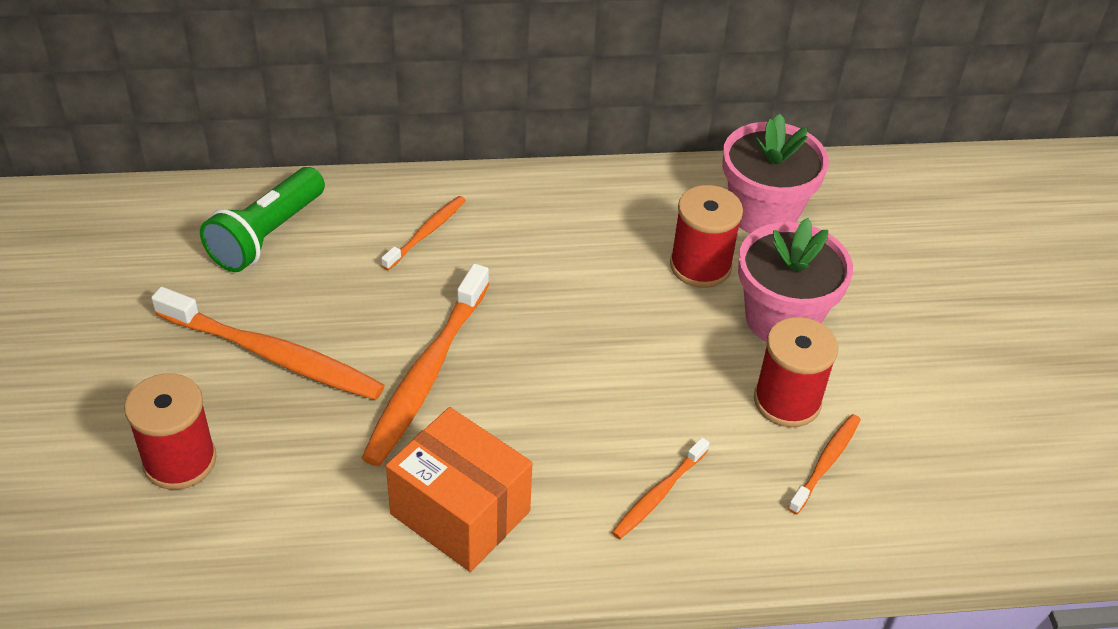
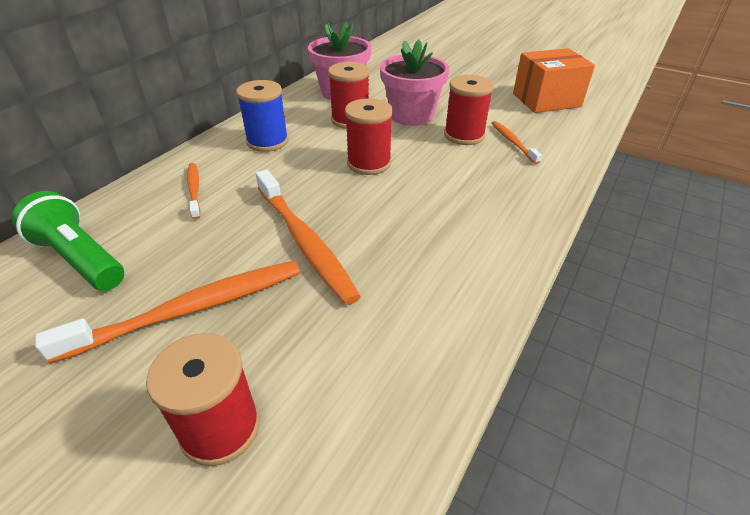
camera: 50 degrees left, 5 degrees down
(267, 235) = (80, 259): green flashlight -> green flashlight turned 150 degrees clockwise
(460, 512) = (434, 280): orange box -> orange box (546, 100)
(570, 224) = (267, 141): none -> blue spool
(618, 342) = (369, 163): none -> red spool
(658, 494) = (489, 197): orange toothbrush -> none

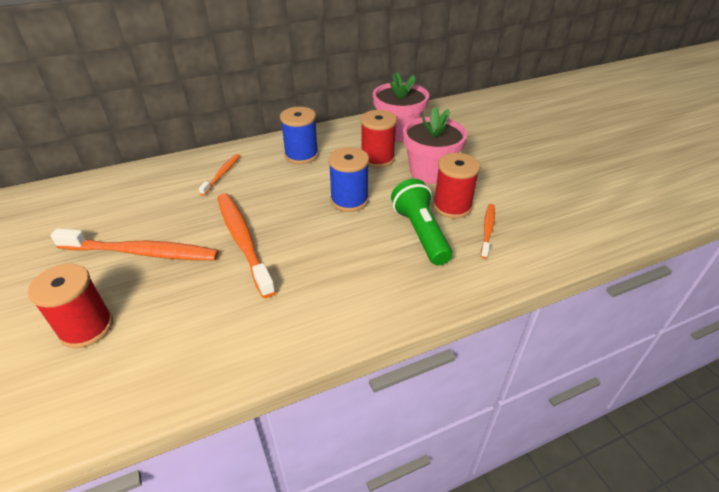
camera: 35 degrees right, 0 degrees up
(80, 259) = (125, 194): green flashlight -> green flashlight (420, 233)
(305, 242) = (243, 240): orange toothbrush -> orange toothbrush turned 150 degrees clockwise
(369, 163) = (349, 200): red spool -> blue spool
(546, 100) = (575, 202): orange box -> none

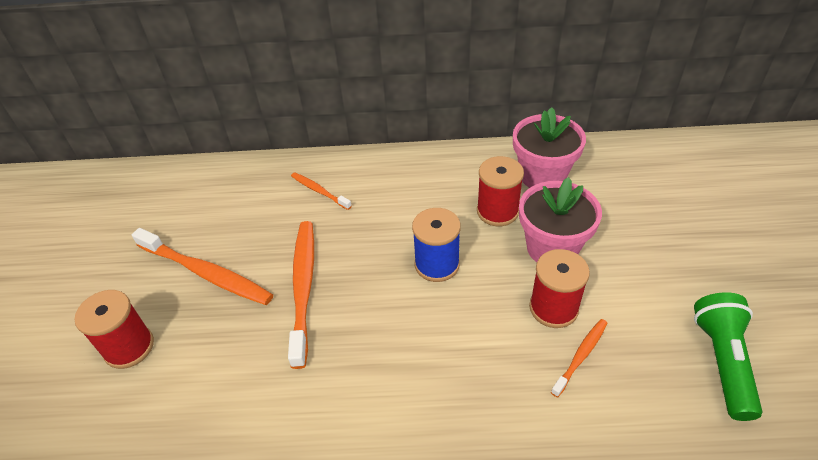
camera: 25 degrees right, 5 degrees up
(222, 174) = (319, 191): orange toothbrush -> orange toothbrush turned 90 degrees counterclockwise
(301, 155) = (413, 185): blue spool -> none
(420, 233) = (496, 335): green flashlight -> green flashlight (722, 362)

